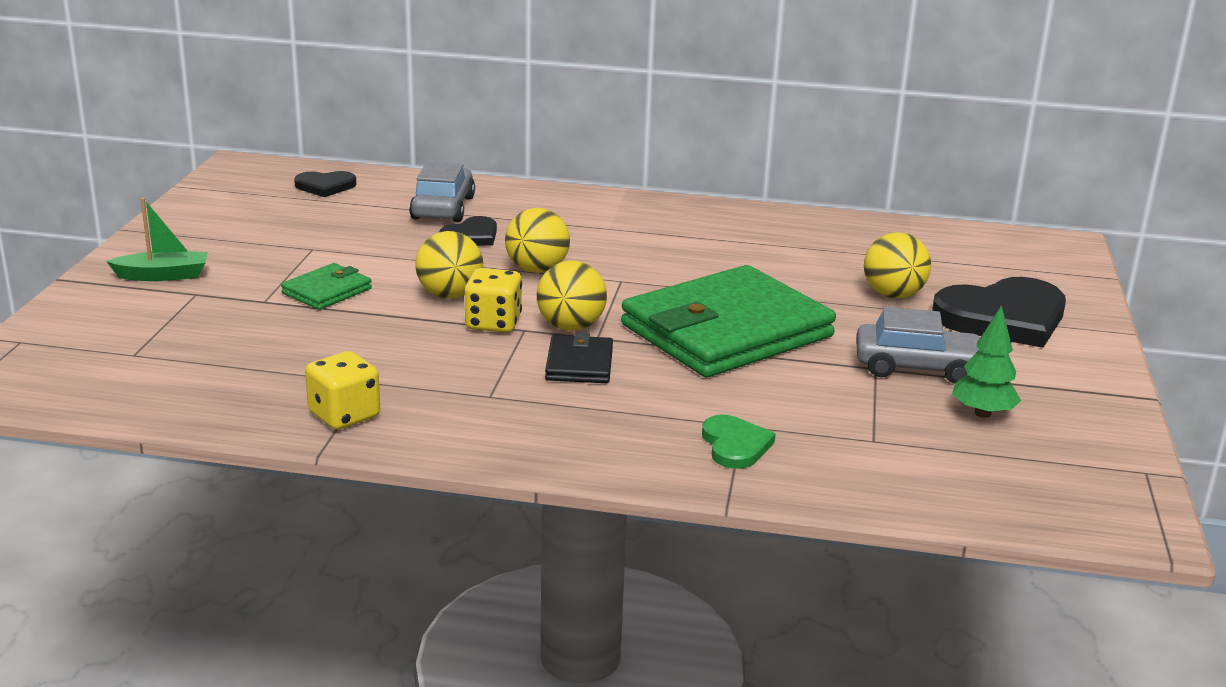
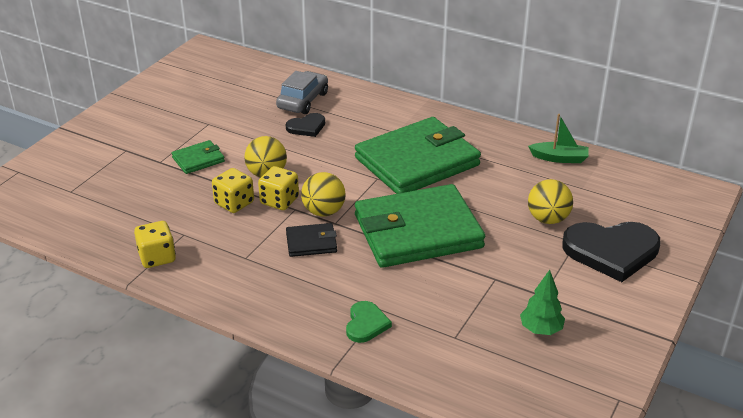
camera: 20 degrees right, 10 degrees up
(163, 275) = (115, 133): green boat -> green boat (559, 158)
(325, 186) = (243, 73): black heart -> none
(423, 334) = (234, 203): none -> yellow dice
(537, 269) = (330, 161): yellow ball -> none
(579, 364) = (311, 242): black wallet -> black wallet turned 60 degrees clockwise
(664, 256) = (417, 162): none -> green wallet
(917, 367) = (523, 283): grey car -> none

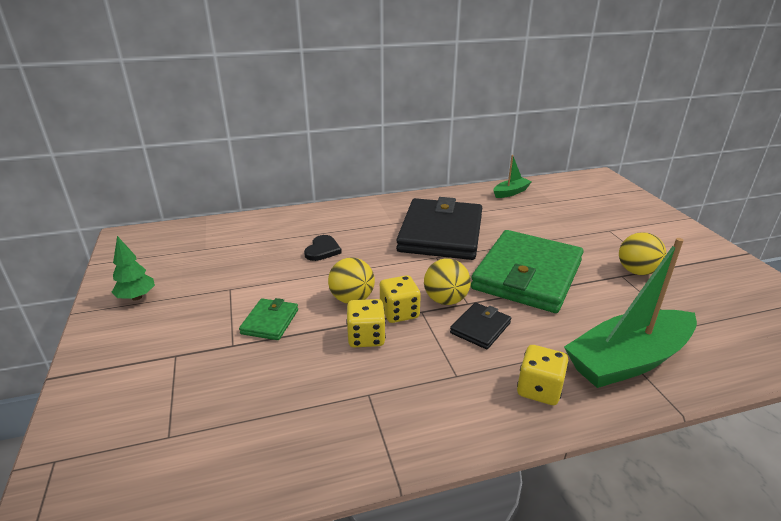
camera: 45 degrees left, 5 degrees down
(157, 257) = (382, 435): yellow dice -> yellow dice (539, 389)
(303, 101) = (287, 234): grey car -> none
(366, 324) = (628, 360): green heart -> green boat
(417, 162) = (441, 233): green wallet -> black wallet
(540, 330) = (702, 289): green tree -> green tree (136, 297)
(548, 219) = (572, 226): yellow ball -> yellow ball (636, 271)
(611, 251) = (633, 225): black heart -> none

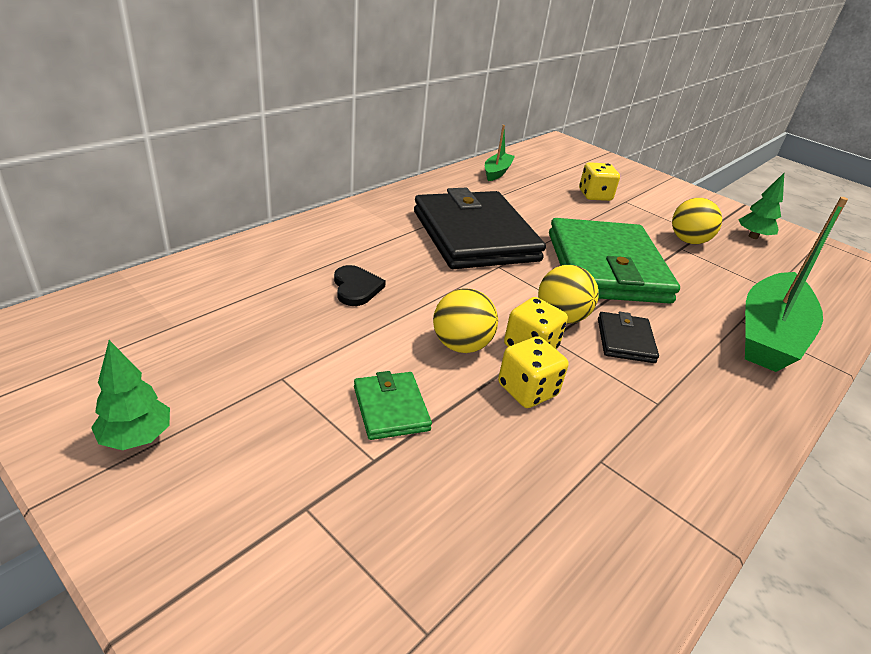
camera: 35 degrees left, 5 degrees up
(539, 389) = (738, 391): yellow dice -> yellow dice (595, 195)
(719, 281) = (753, 236): none -> green tree

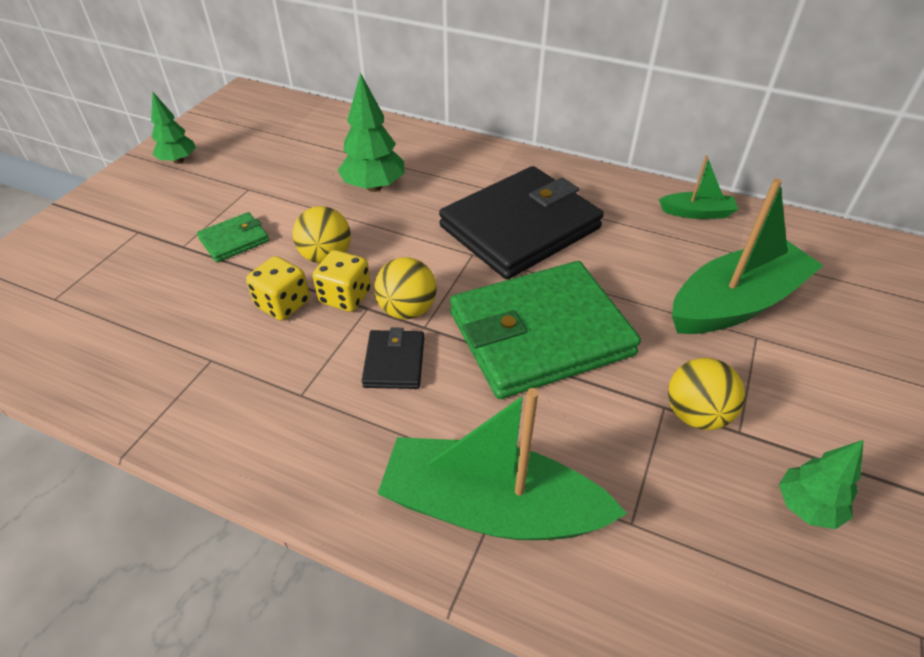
camera: 75 degrees right, 10 degrees up
(356, 288) = (374, 187): black heart -> green tree
(595, 195) = (735, 303): yellow dice -> green boat
(625, 340) = (394, 362): black wallet -> black wallet turned 75 degrees counterclockwise

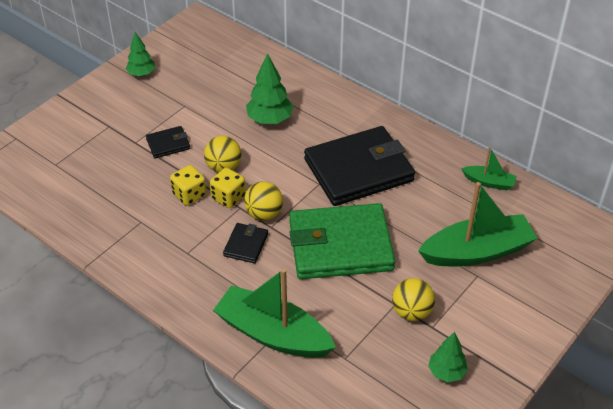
camera: 15 degrees right, 0 degrees up
(234, 240) = (168, 144): green wallet -> black wallet

